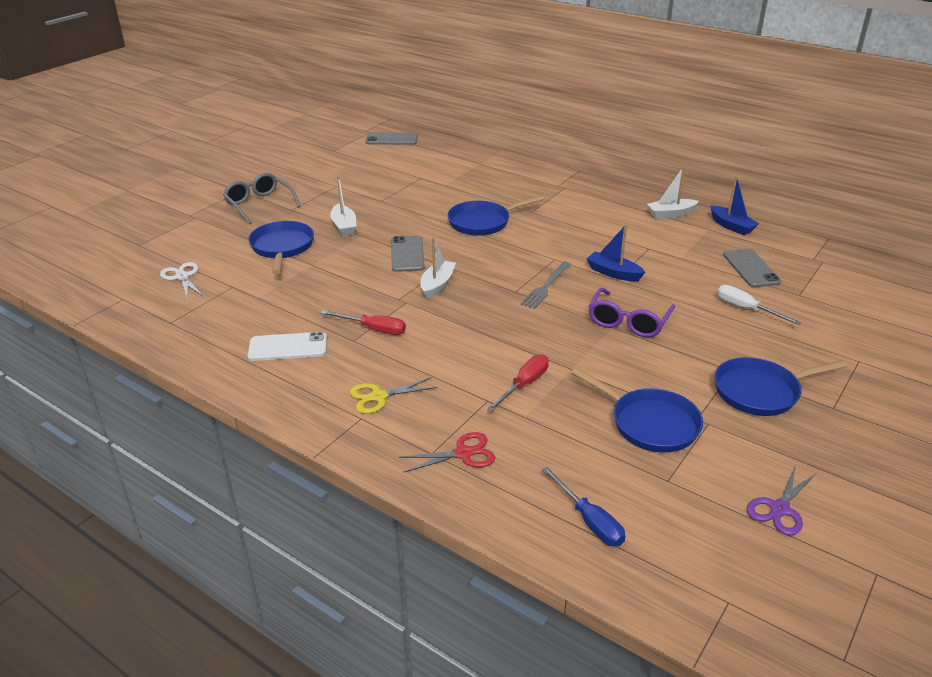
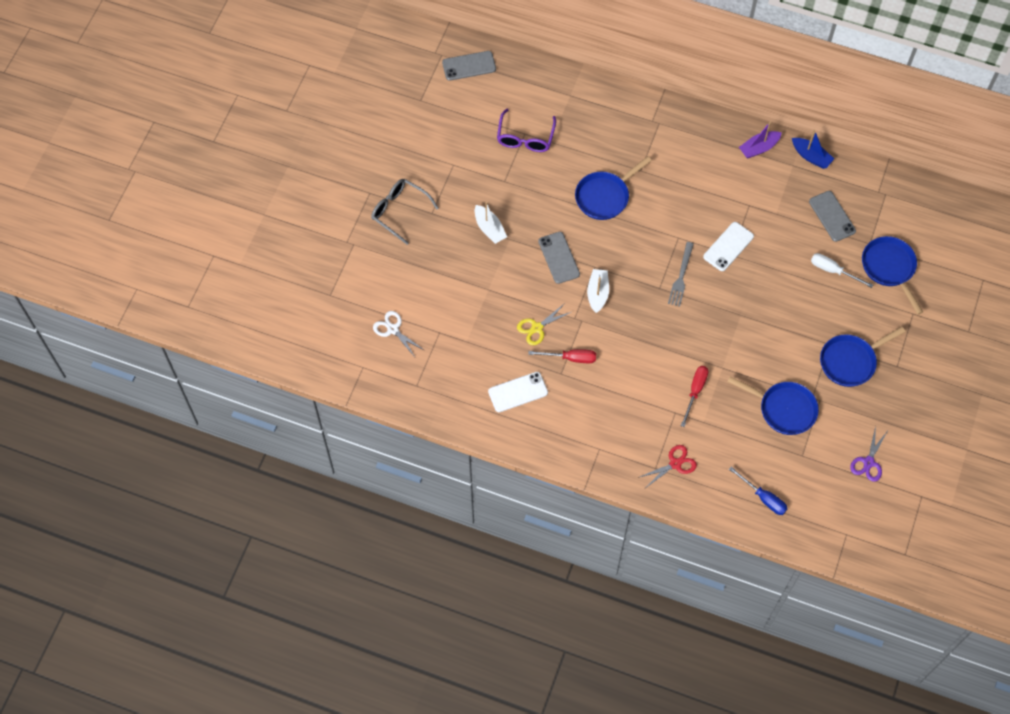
camera: 15 degrees left, 30 degrees up
(282, 248) = (452, 272): blue pan -> blue pan (889, 268)
(378, 397) = (602, 427): yellow scissors -> yellow scissors (537, 328)
(613, 273) = (728, 246): blue boat -> white phone
(628, 321) = (751, 306): purple glasses -> purple glasses (525, 137)
(670, 214) = (758, 148): white boat -> purple boat

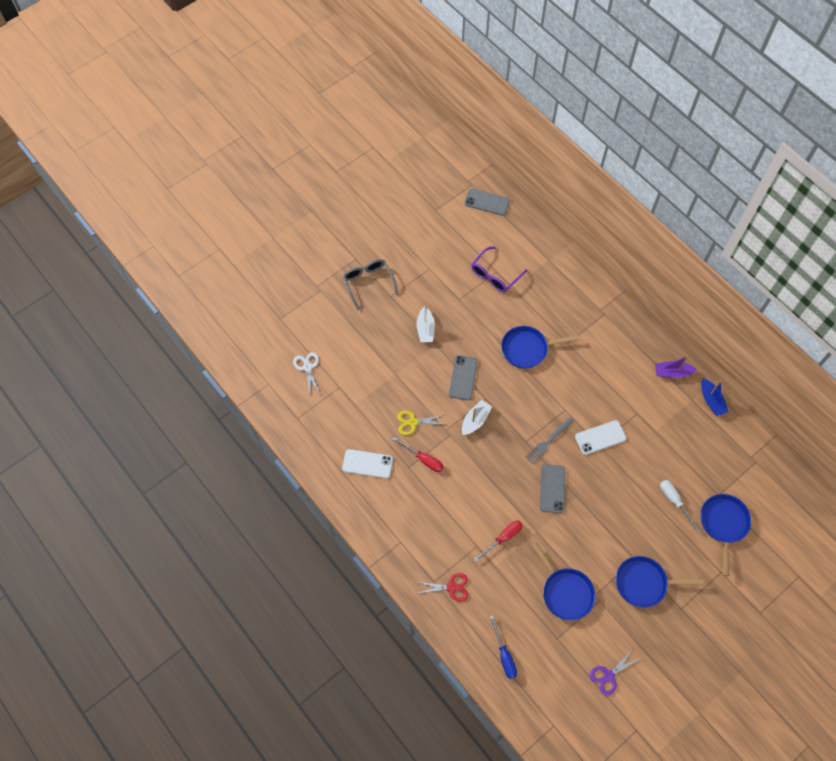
camera: 30 degrees right, 0 degrees up
(832, 216) = (700, 457): grey phone -> grey phone (552, 488)

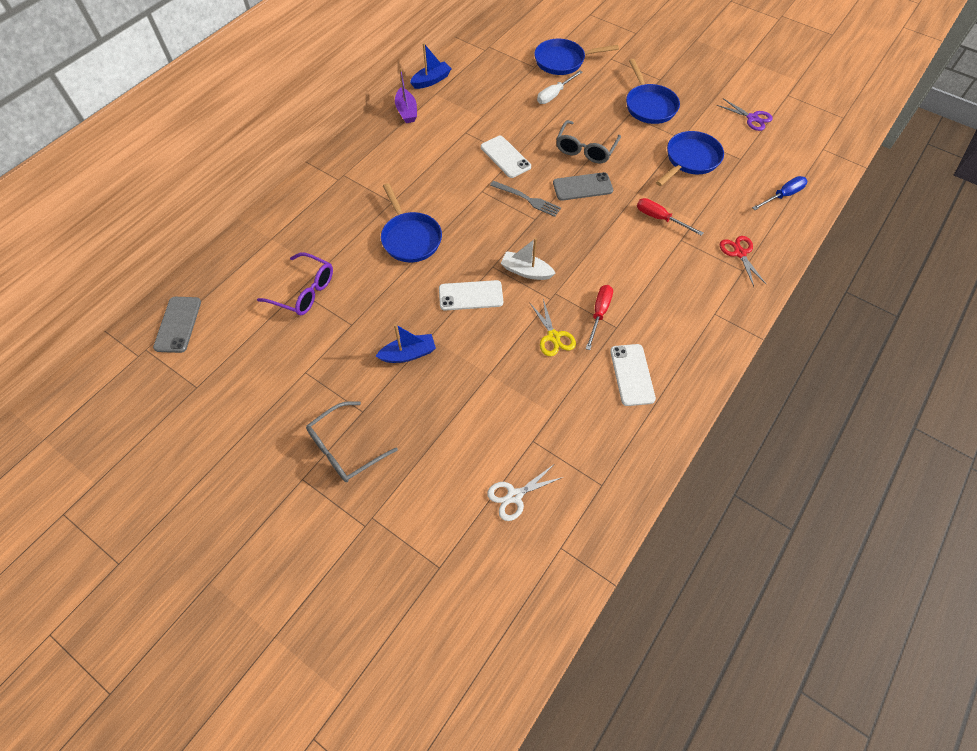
camera: 105 degrees left, 5 degrees down
(425, 329) = (408, 354): white boat -> blue boat
(463, 378) = (470, 295): grey phone -> white phone
(597, 506) = (585, 149): none -> grey glasses

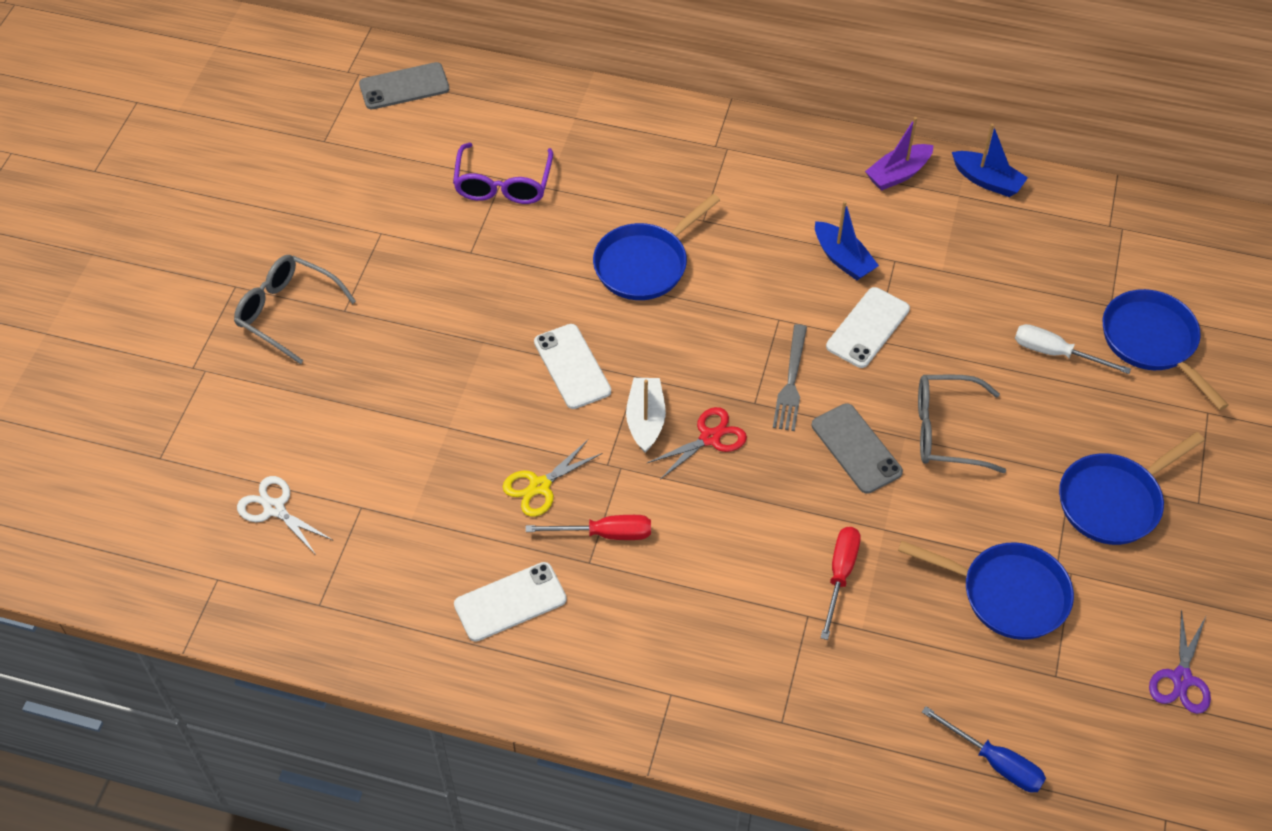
camera: 70 degrees right, 5 degrees down
(408, 354) = (447, 328): blue boat -> blue boat (843, 259)
(739, 253) = (818, 710): red scissors -> red scissors (710, 437)

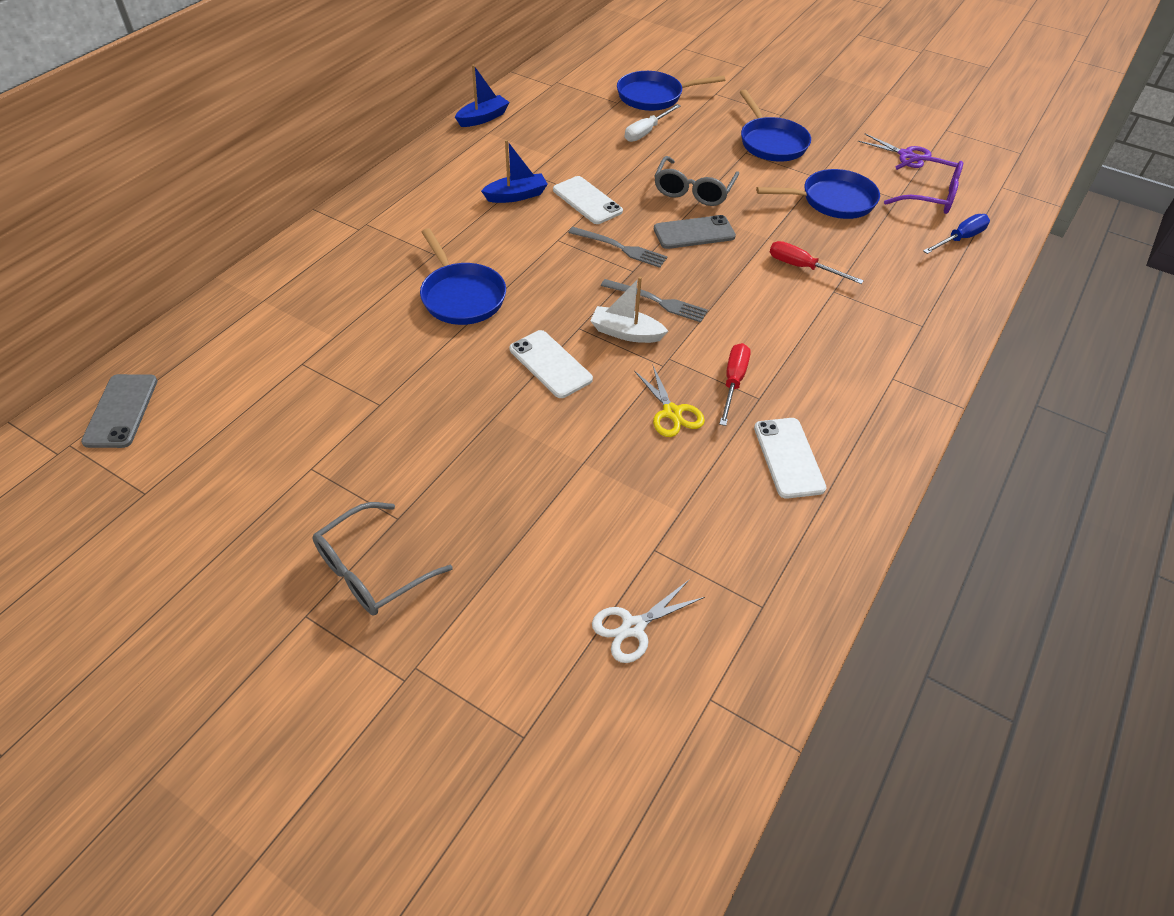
camera: 75 degrees left, 5 degrees down
(503, 184) = (309, 364): purple glasses -> purple glasses (929, 195)
(572, 366) = (550, 364): white phone -> white phone turned 60 degrees clockwise
(710, 437) = (657, 301): red scissors -> grey fork
(898, 174) = (451, 152): purple boat -> none
(1007, 594) = (833, 200): blue pan -> blue pan turned 45 degrees clockwise

